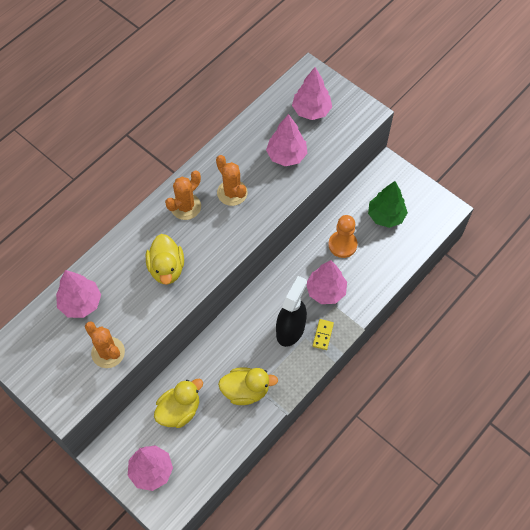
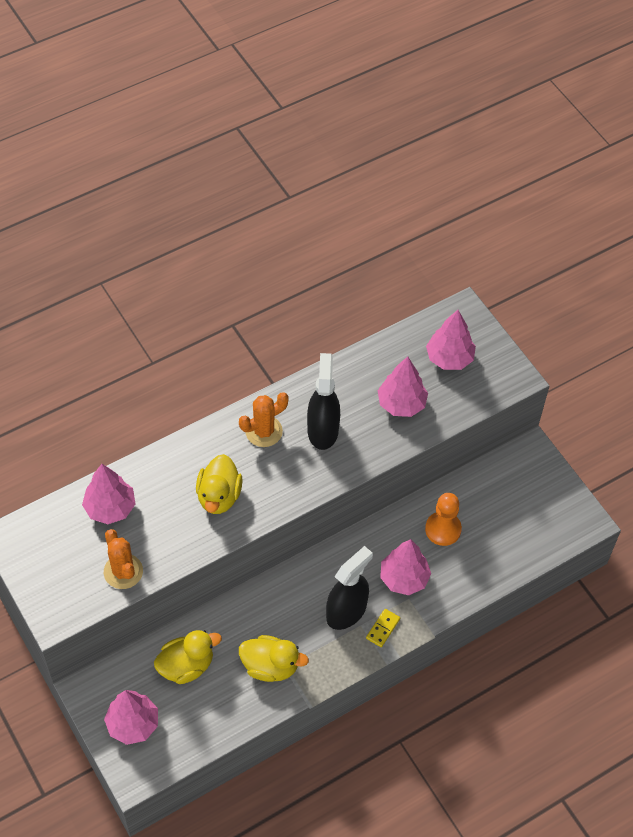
camera: 15 degrees right, 5 degrees down
(232, 193) = (323, 430): orange cactus -> black spray bottle
(386, 216) = (508, 510): green tree -> none

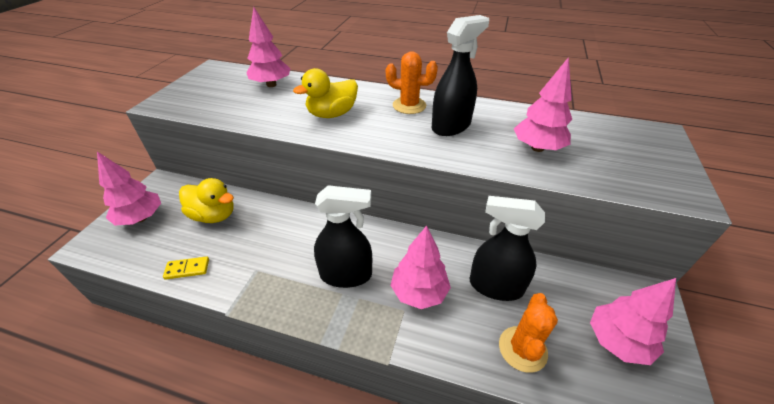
camera: 50 degrees right, 15 degrees down
(123, 571) = (223, 109): orange cactus -> orange cactus (522, 349)
(270, 666) = (249, 260): yellow duck -> none
(383, 628) = (354, 312): yellow domino -> yellow domino (187, 269)
(443, 529) = (495, 286): orange pawn -> black spray bottle
(449, 358) = (617, 148): pink tree -> pink tree (617, 341)

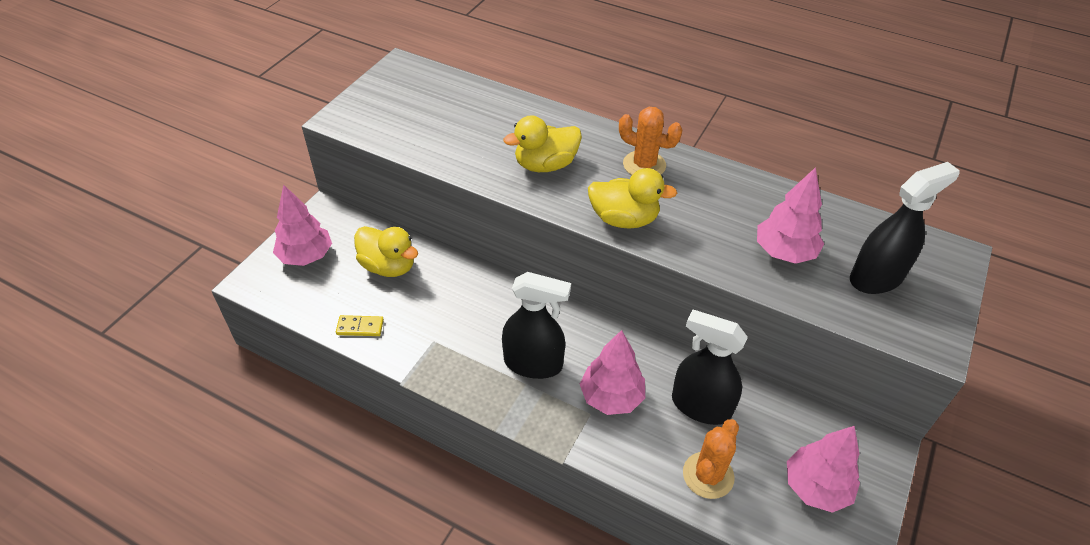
camera: 10 degrees right, 5 degrees up
(271, 85) = (474, 105): pink tree -> none
(403, 142) = (624, 219): none -> yellow duck
(451, 126) = (688, 205): black spray bottle -> black spray bottle (876, 278)

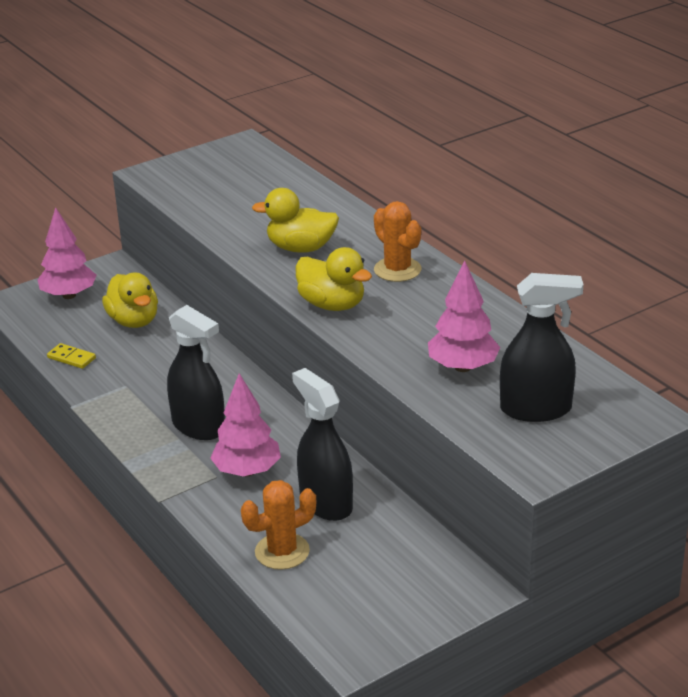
camera: 30 degrees right, 15 degrees down
(816, 487) = (377, 593): pink tree -> none

